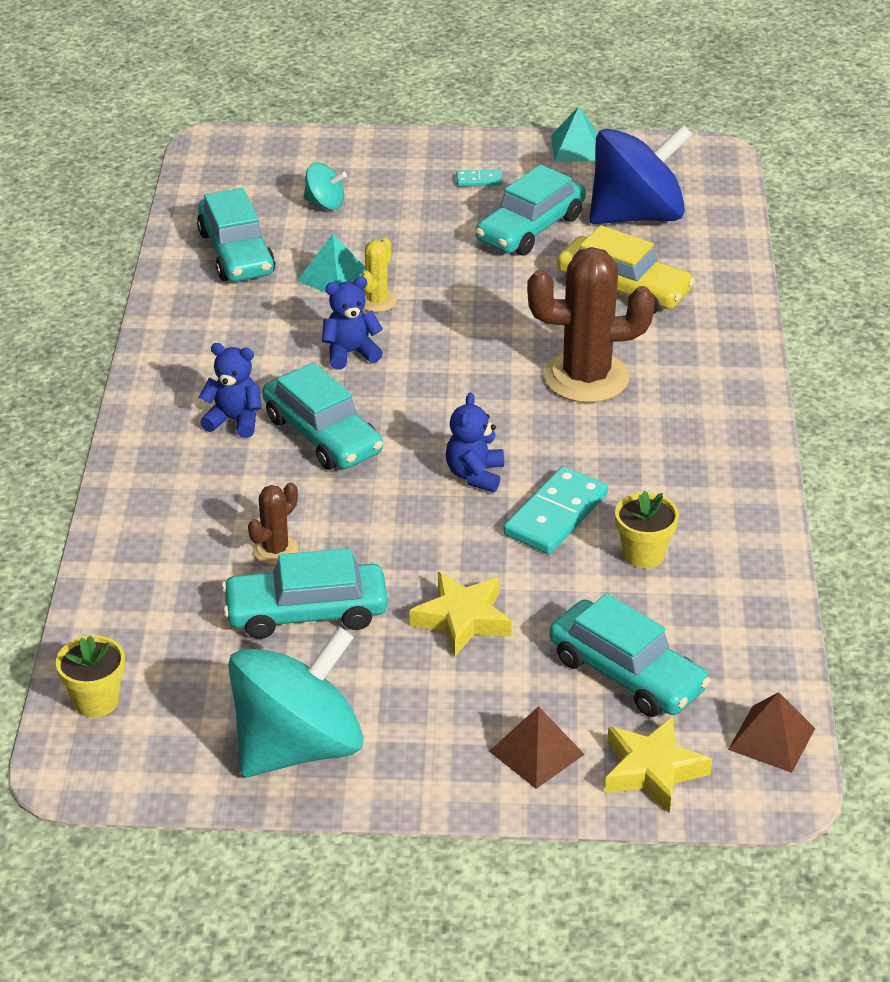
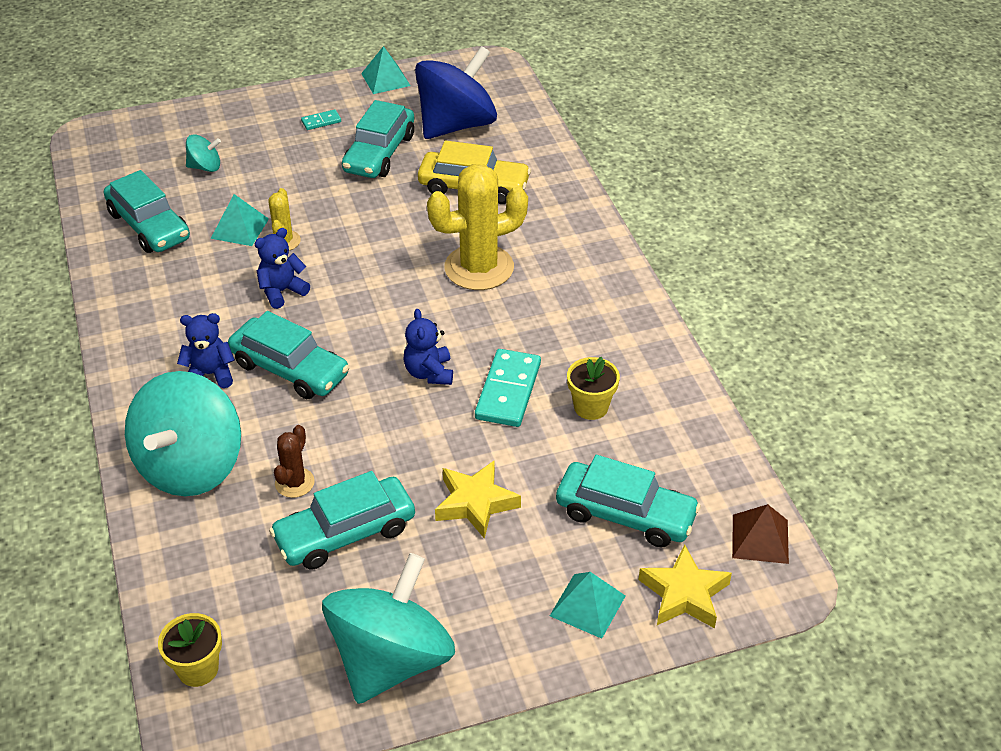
camera: 20 degrees left, 5 degrees up
(174, 506) = (191, 466): none -> turquoise spinning top
(536, 753) = (587, 605): brown pyramid -> turquoise pyramid
(586, 377) = (479, 268): brown cactus -> yellow cactus

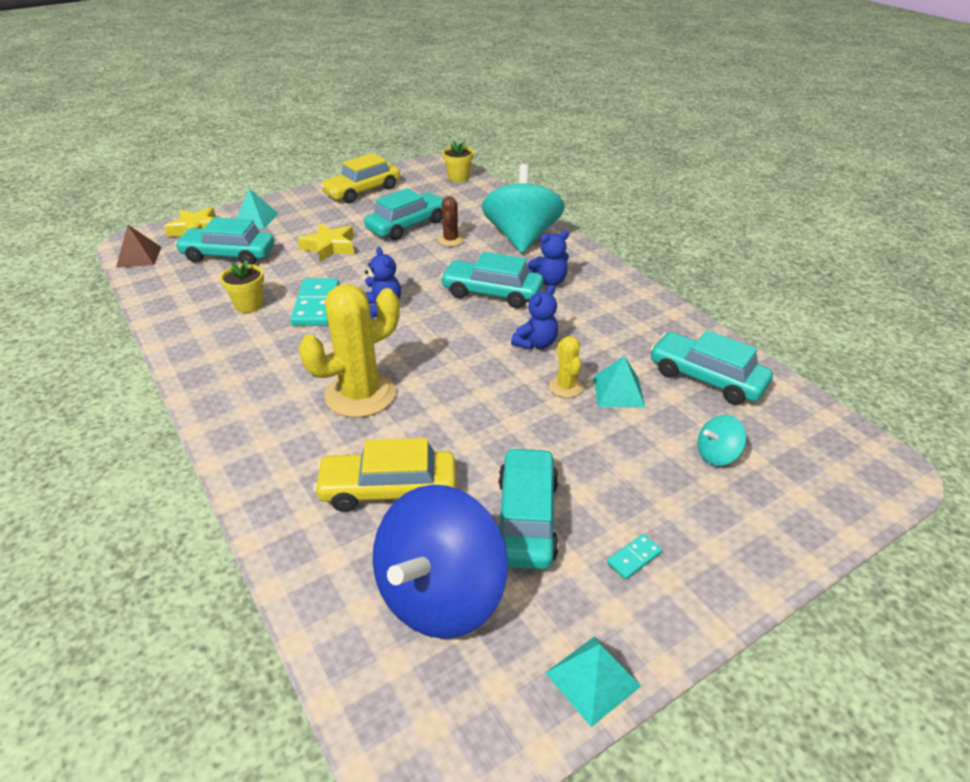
camera: 165 degrees right, 5 degrees down
(391, 659) = (362, 191): turquoise spinning top -> yellow car

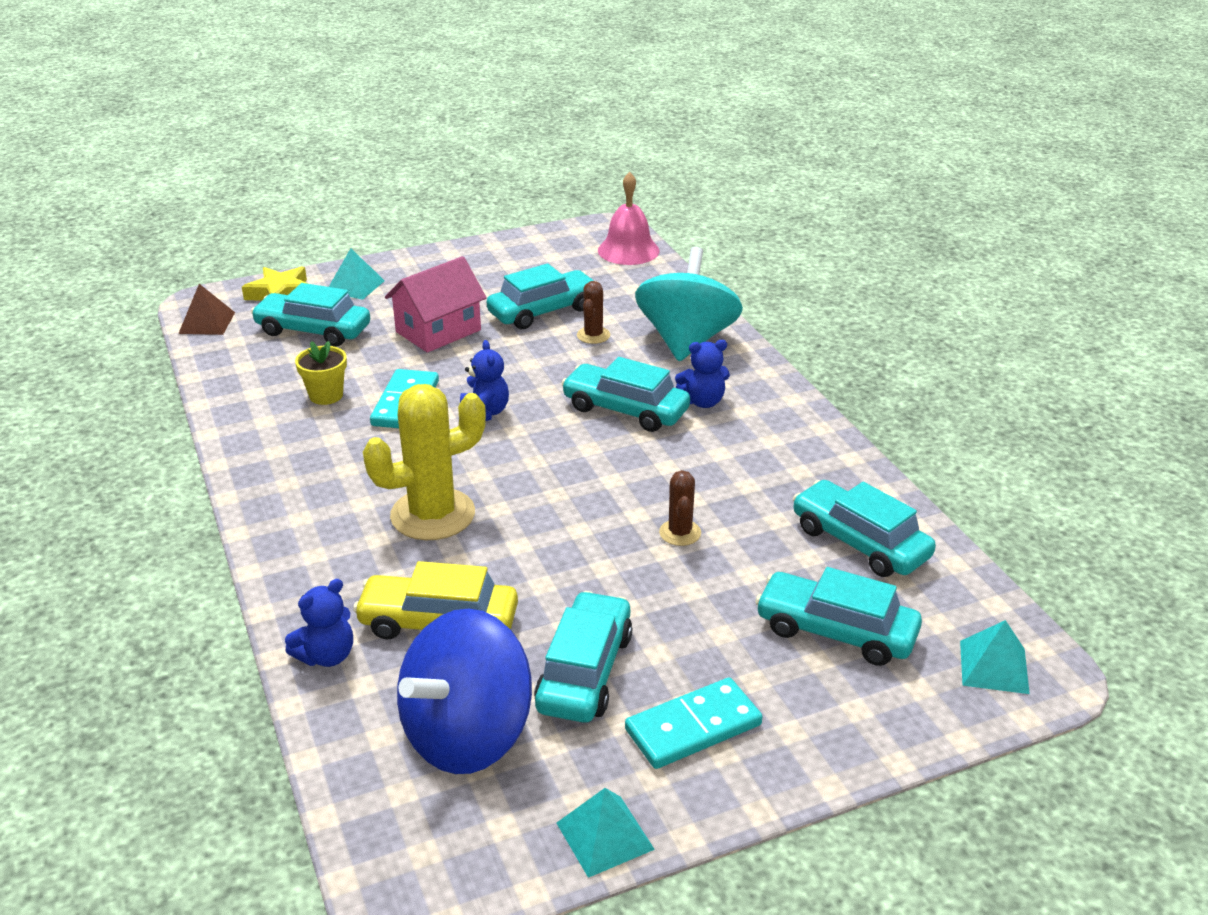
camera: 10 degrees right, 5 degrees down
(329, 247) = (438, 331): yellow star -> pink house
(362, 191) = (497, 259): yellow car -> none
(458, 178) = (628, 250): yellow flower pot -> pink bell
(536, 343) = (660, 477): blue teddy bear -> blue teddy bear (326, 656)
(566, 386) = (680, 533): yellow cactus -> brown cactus
(618, 391) = (742, 545): turquoise pyramid -> turquoise pyramid (993, 666)
(634, 558) = (693, 727): turquoise domino -> turquoise domino, size x2.06
(717, 455) = (836, 631): turquoise spinning top -> turquoise car

